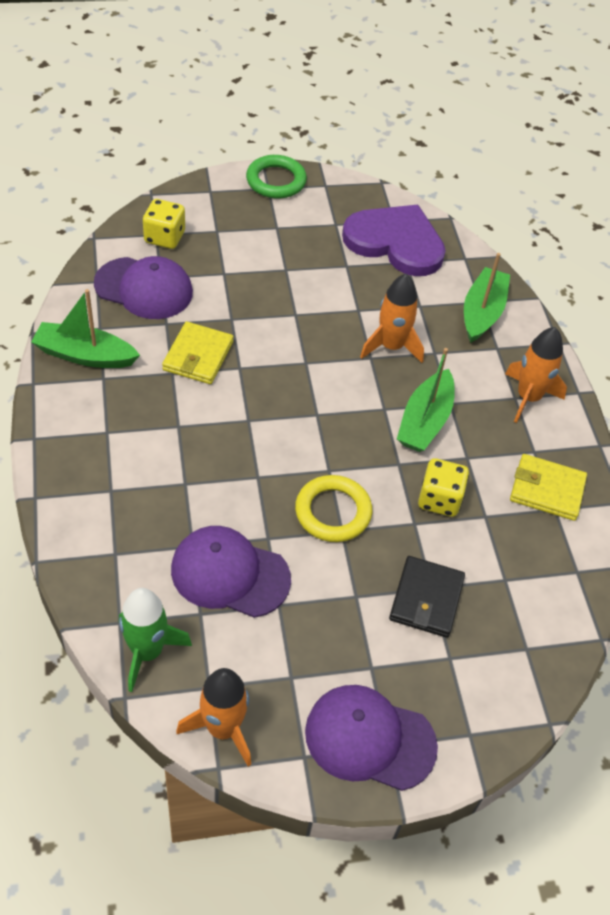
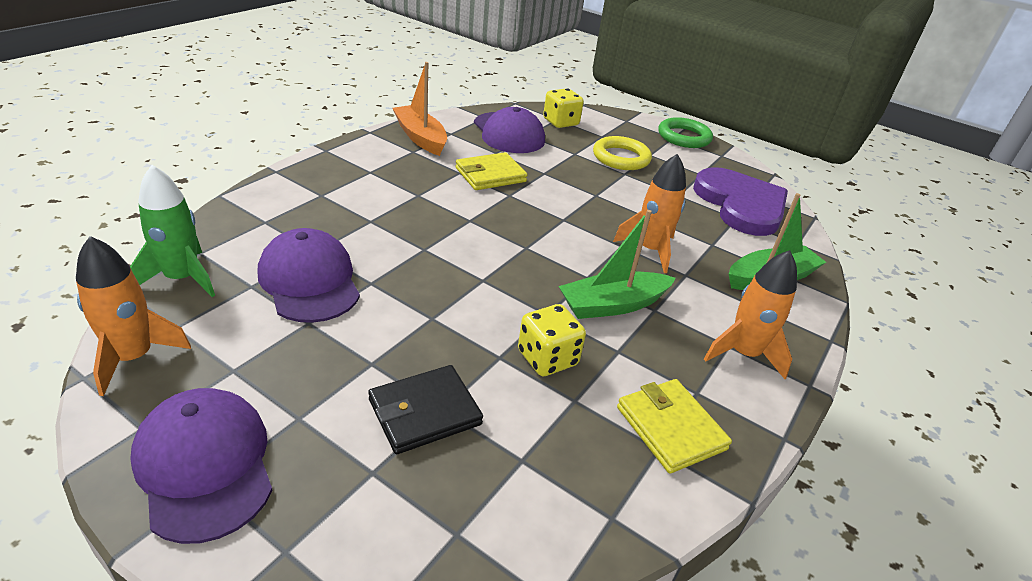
camera: 45 degrees right, 15 degrees down
(85, 355) = (420, 138): green boat -> orange boat
(333, 512) = (444, 303): yellow ring -> yellow ring (621, 158)

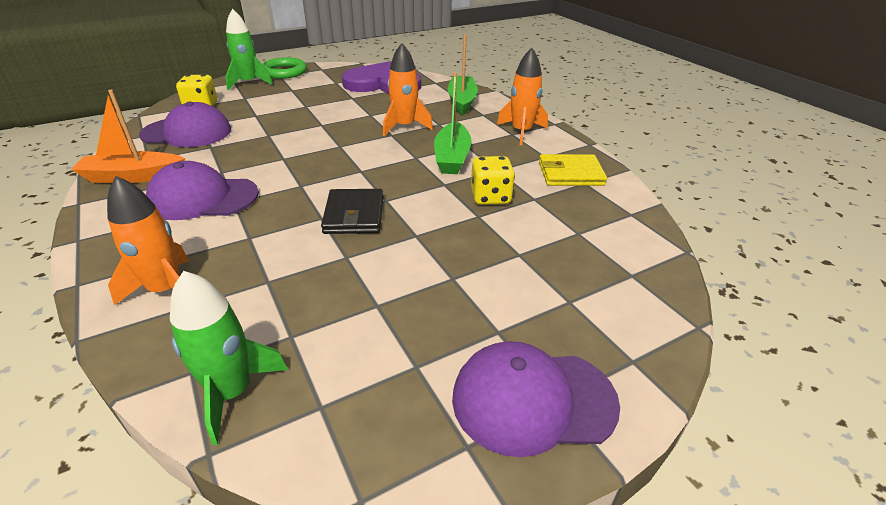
camera: 60 degrees left, 0 degrees up
(133, 357) = (352, 448): orange rocket -> orange rocket (166, 290)
(309, 281) = (315, 293): purple cap -> purple cap (203, 198)
(424, 412) = (519, 263): black wallet -> black wallet (354, 215)
(490, 175) = (243, 158): yellow wallet -> none
(621, 158) = (284, 101): yellow ring -> none
(635, 127) = (249, 83): none -> green rocket

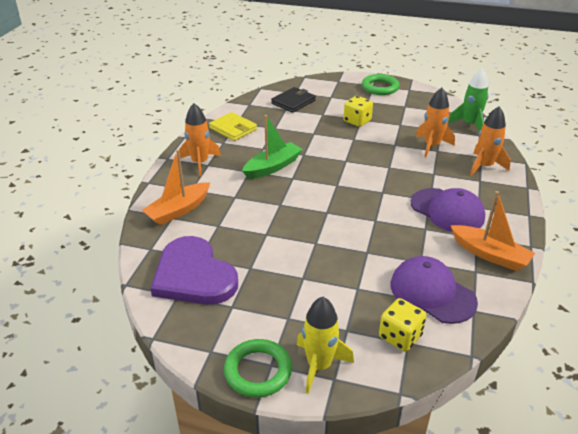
camera: 135 degrees left, 0 degrees up
(249, 83) = (319, 365): green rocket -> yellow rocket
(354, 215) = (371, 160): black wallet -> black wallet (293, 102)
(404, 126) = (261, 206): orange rocket -> orange rocket (431, 146)
(462, 101) = (178, 210): green boat -> orange boat
(490, 197) = (293, 137): yellow dice -> yellow dice (357, 121)
(533, 400) = (380, 87): purple cap -> green ring

